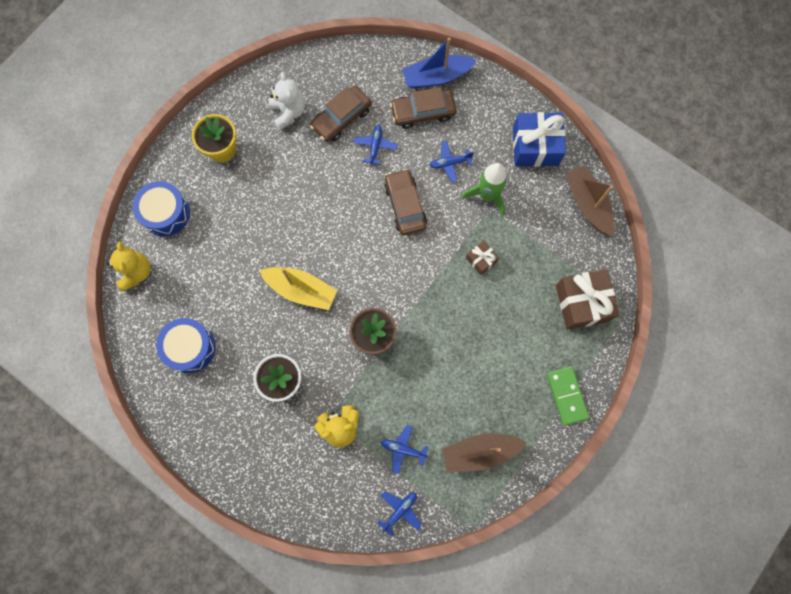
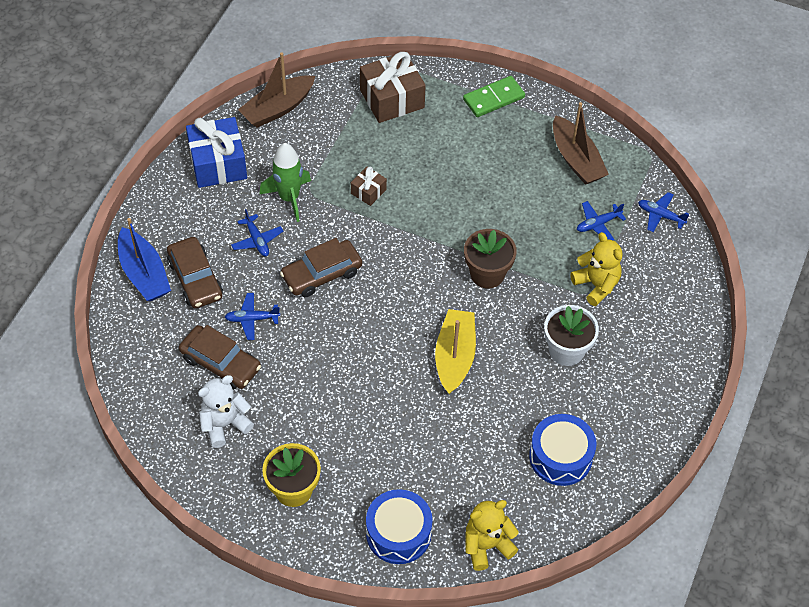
camera: 105 degrees left, 20 degrees down
(403, 449) = (598, 224): blue plane -> blue plane turned 60 degrees clockwise

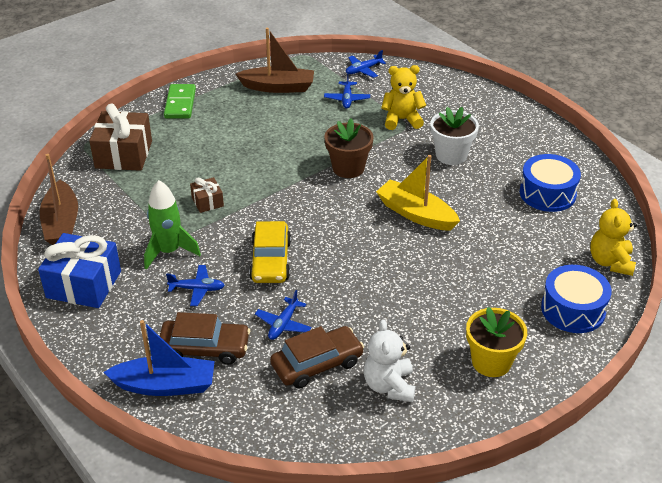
camera: 60 degrees left, 15 degrees down
(322, 274) = (270, 261): brown car -> yellow car

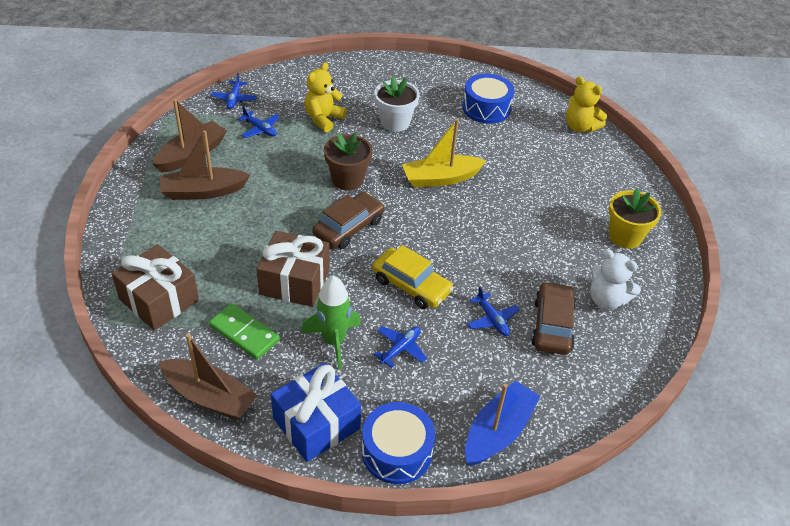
camera: 55 degrees left, 5 degrees up
(180, 103) = (132, 223): green domino -> green domino (244, 333)
(204, 348) = (476, 382): brown car -> brown car (349, 227)
(207, 202) = (294, 281): brown gift -> brown gift, size x1.99
(247, 113) = (203, 191): none -> brown boat
(573, 309) = (609, 170): blue drum -> blue drum (397, 452)

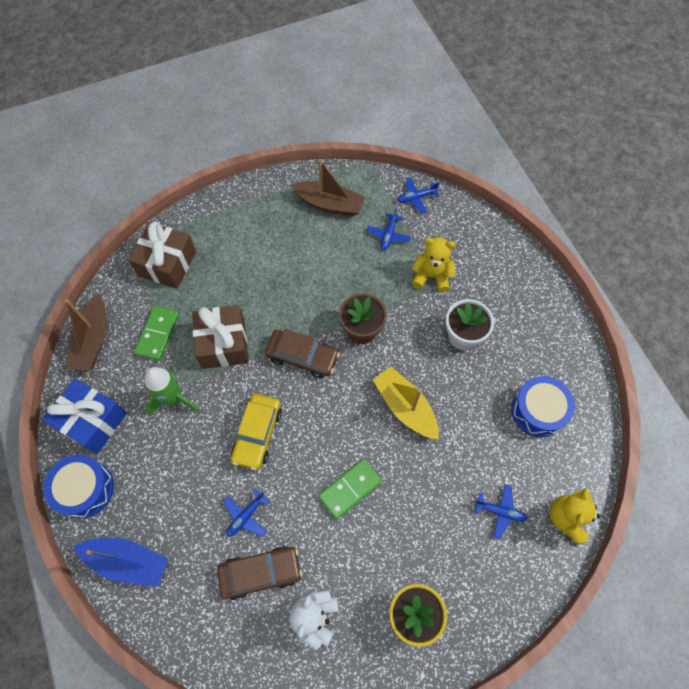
camera: 70 degrees right, 20 degrees up
(203, 191) = (291, 233): brown boat -> none
(400, 349) = (185, 452): blue plane -> blue plane (500, 511)
(500, 238) = (350, 489): none -> green domino

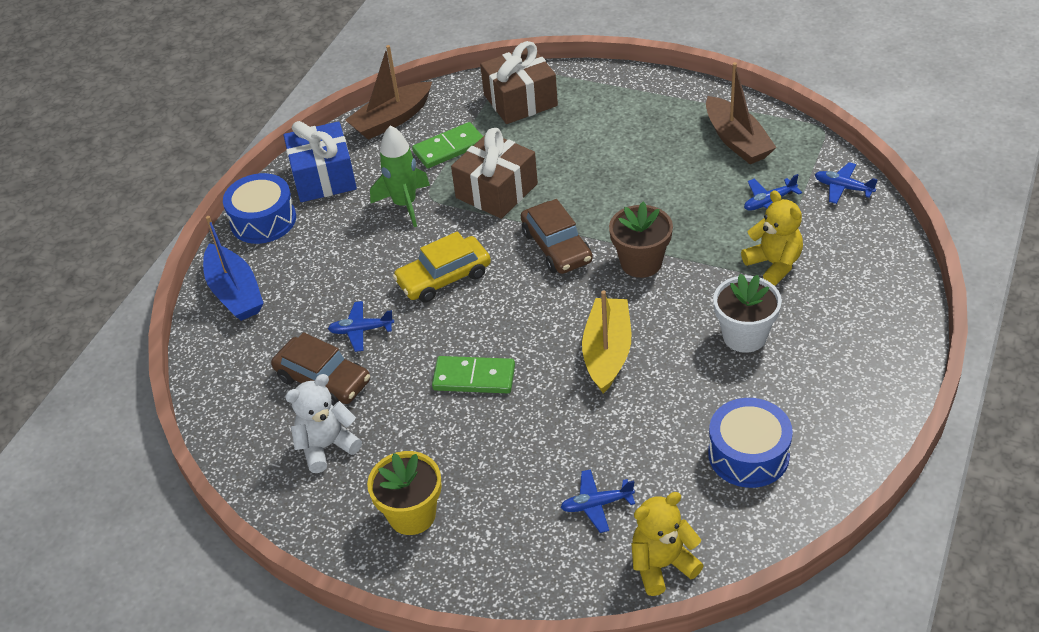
camera: 50 degrees right, 20 degrees down
(500, 511) = (597, 504): blue plane -> blue plane turned 105 degrees clockwise

